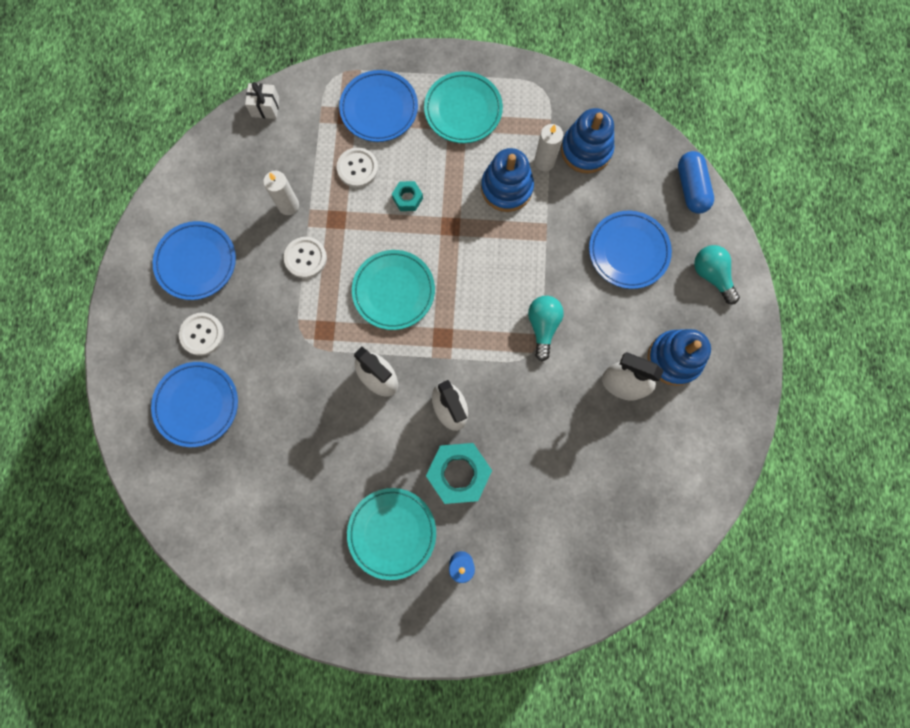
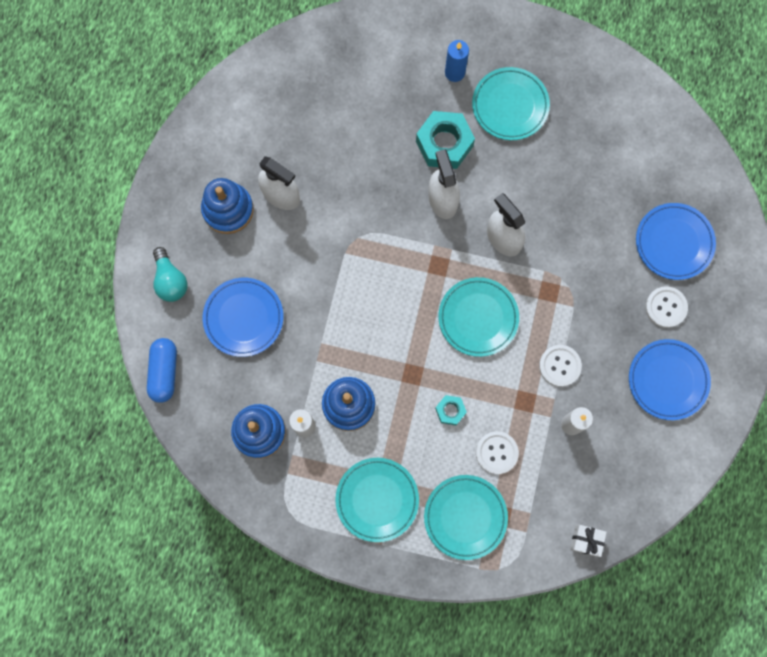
camera: 170 degrees left, 0 degrees up
(379, 109) = (465, 517): blue plate -> turquoise plate
(543, 326) = (342, 260): turquoise light bulb -> none

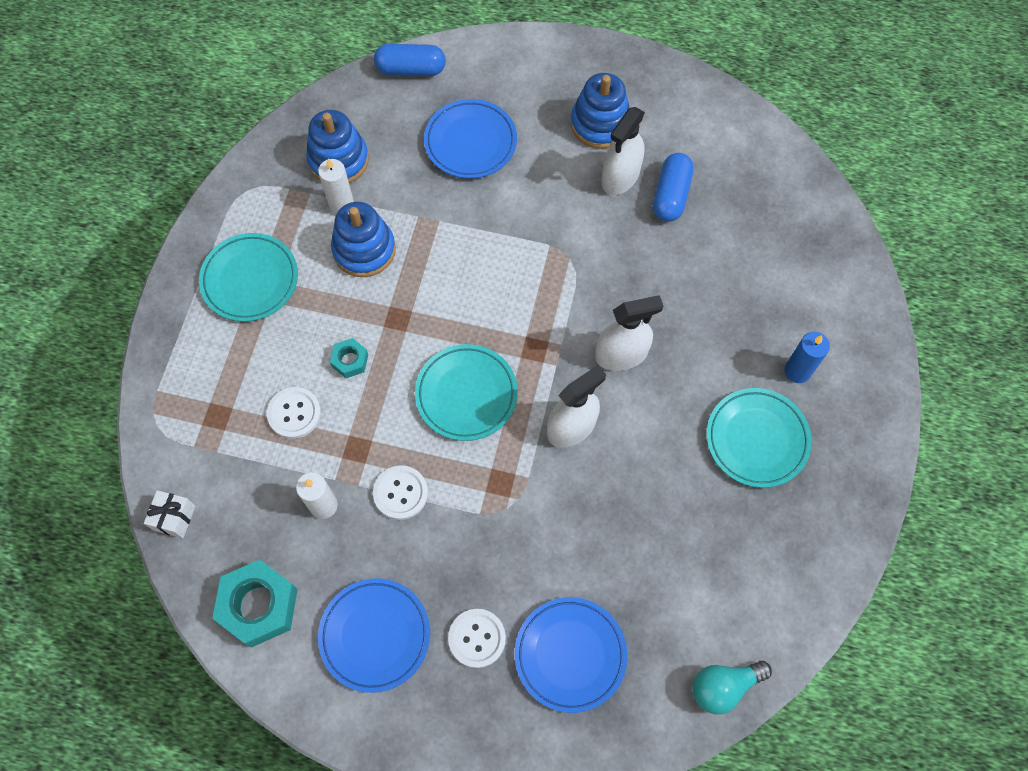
camera: 90 degrees right, 10 degrees down
(170, 280) = (515, 71): turquoise light bulb -> turquoise light bulb (723, 686)
(299, 155) = (671, 195): none -> blue capsule
(444, 143) = (697, 357): turquoise nut -> turquoise nut (259, 606)
(465, 517) = (219, 376): turquoise plate -> none

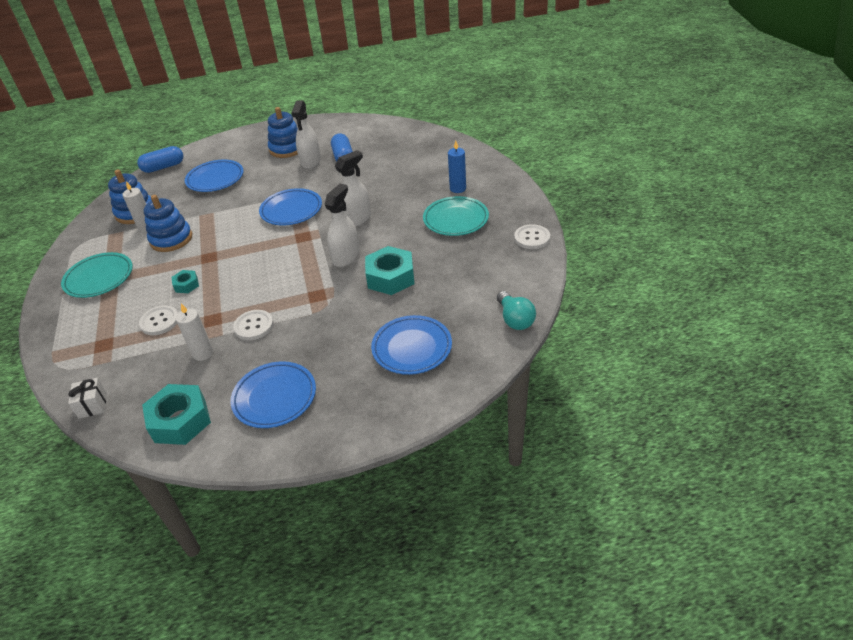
camera: 25 degrees left, 25 degrees down
(466, 394) = (272, 269): turquoise plate -> none
(477, 638) = (346, 368): white button -> white button (532, 238)
(544, 280) = (291, 210): none -> blue plate
(609, 506) = (390, 277): none -> turquoise nut
(723, 686) = (515, 319): turquoise light bulb -> turquoise light bulb turned 60 degrees counterclockwise

